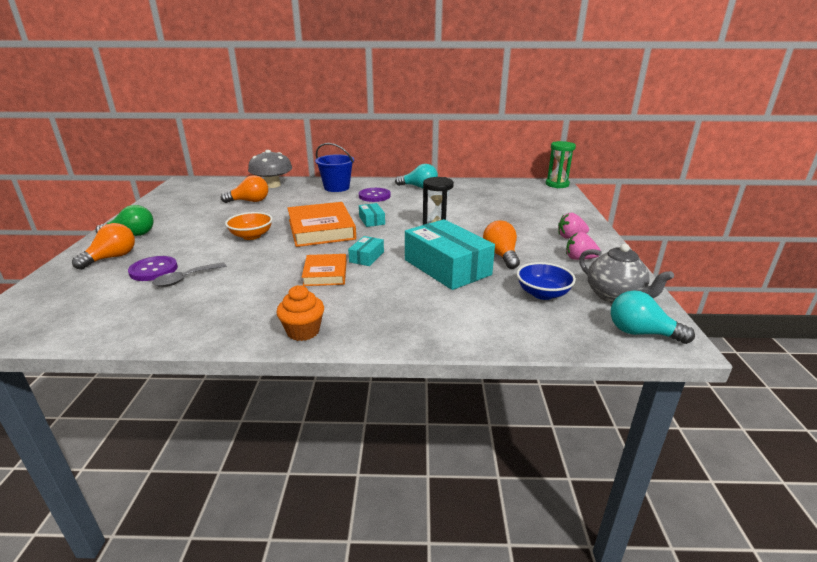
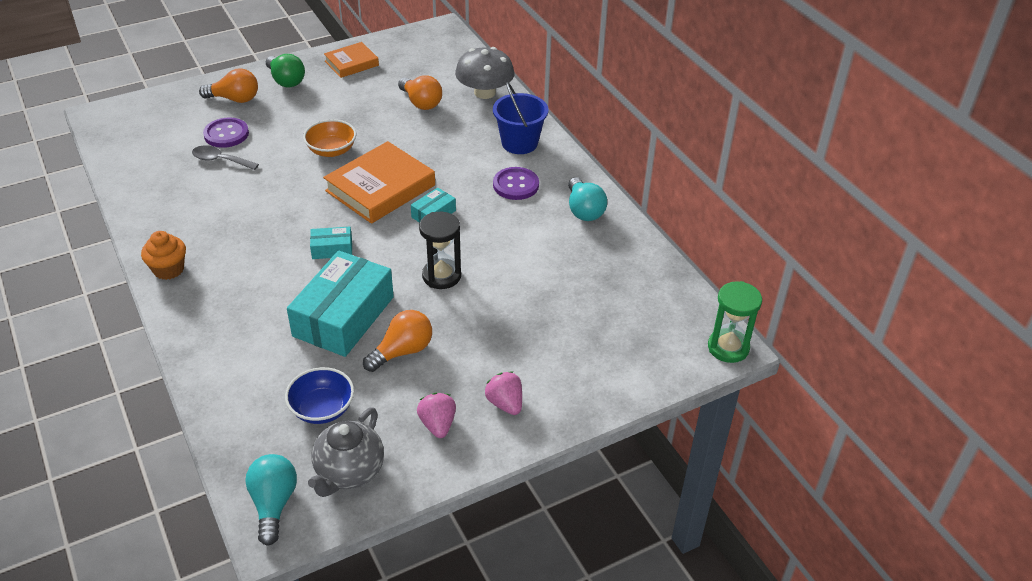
camera: 60 degrees right, 15 degrees up
(325, 273) = (278, 236): orange book -> orange book (351, 63)

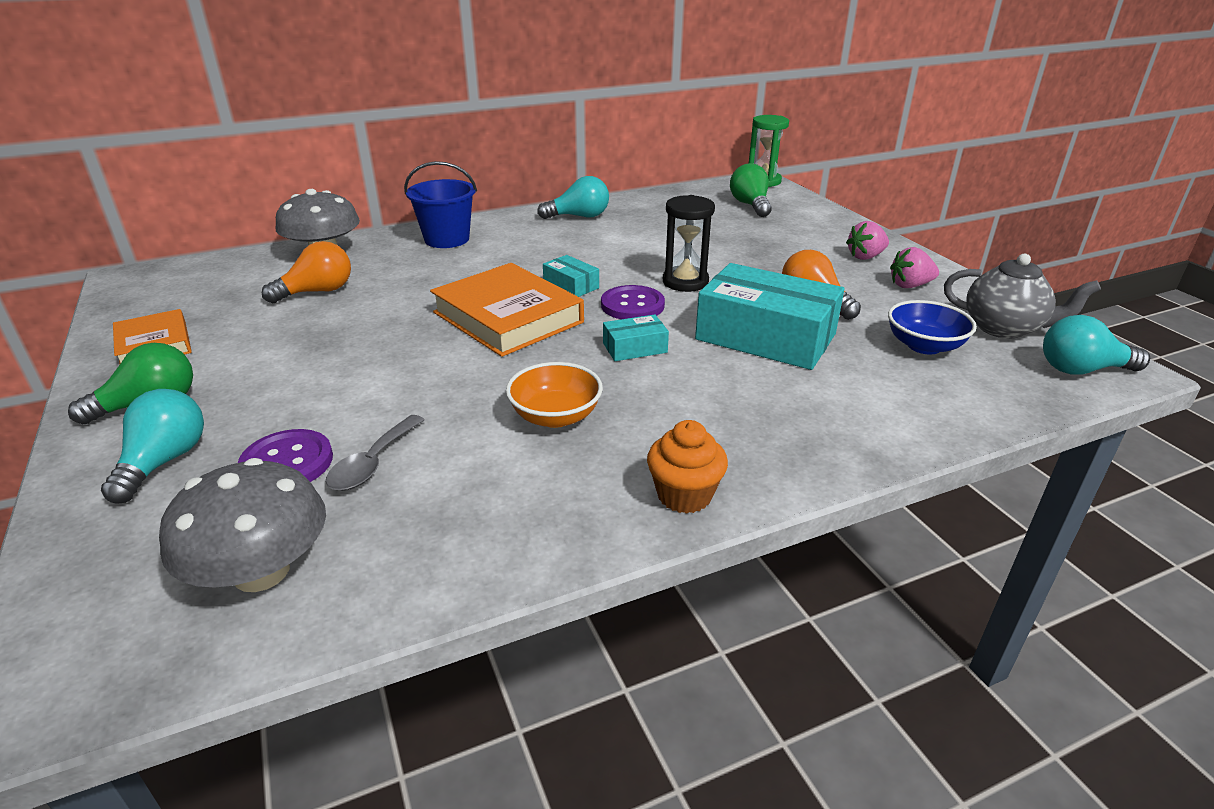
camera: 85 degrees left, 10 degrees down
(149, 145) = (261, 571): none -> grey mushroom
(235, 99) = (164, 461): orange light bulb -> turquoise light bulb
(331, 150) = (399, 355): orange bowl -> orange bowl (555, 416)
(332, 249) = (635, 348): turquoise box -> turquoise box turned 75 degrees clockwise
(516, 185) = (527, 243): purple button -> purple button (632, 305)
(640, 330) = (750, 205): none -> green light bulb

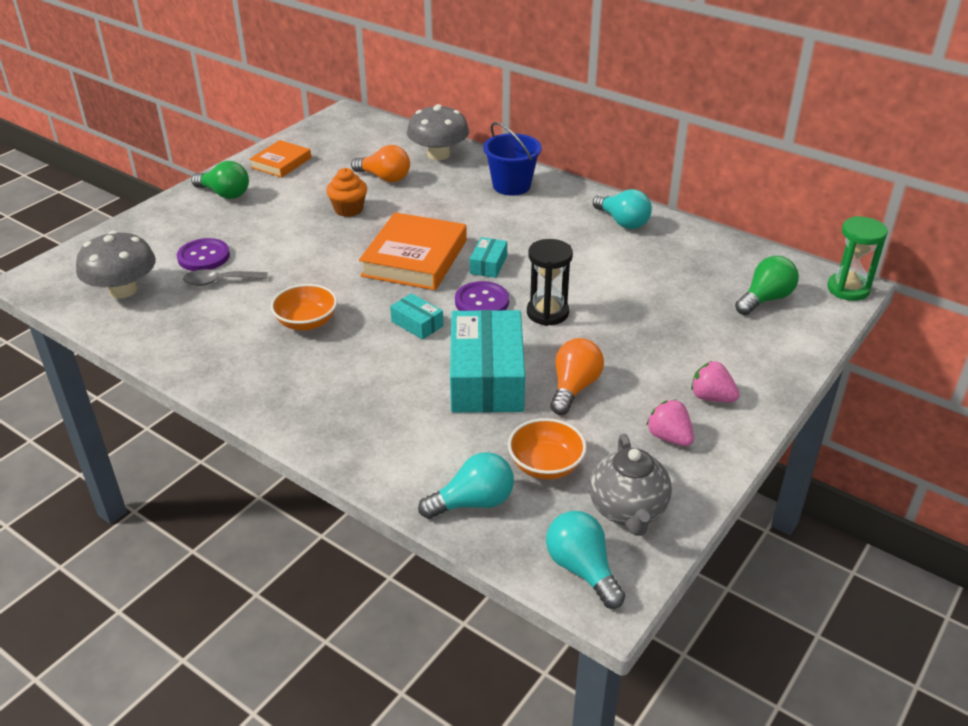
camera: 60 degrees right, 5 degrees up
(164, 461) = (183, 224): turquoise light bulb -> turquoise light bulb (473, 502)
(684, 495) = (257, 396): orange cupcake -> orange cupcake (348, 209)
(924, 346) = (546, 465): blue bowl -> orange bowl

